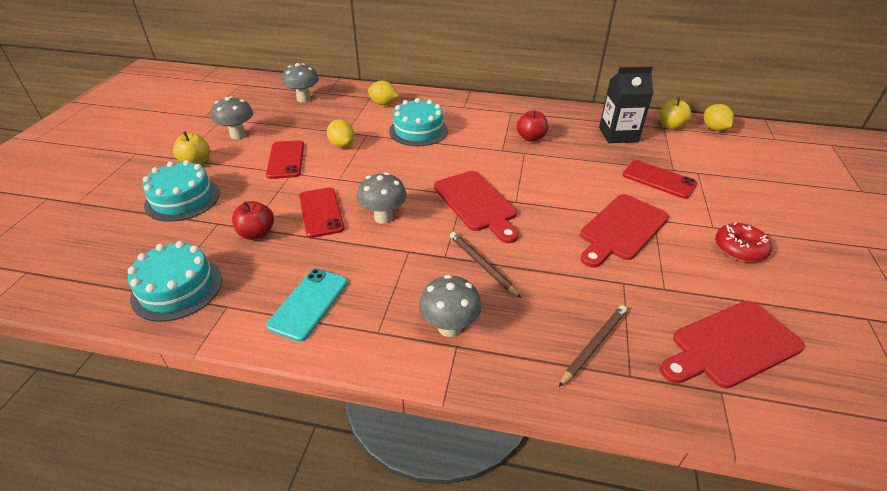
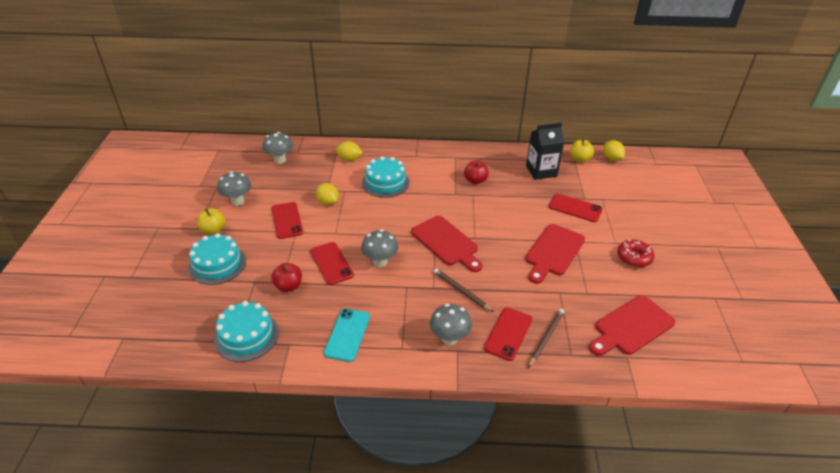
camera: 10 degrees left, 0 degrees up
(537, 331) = (508, 333): none -> red phone

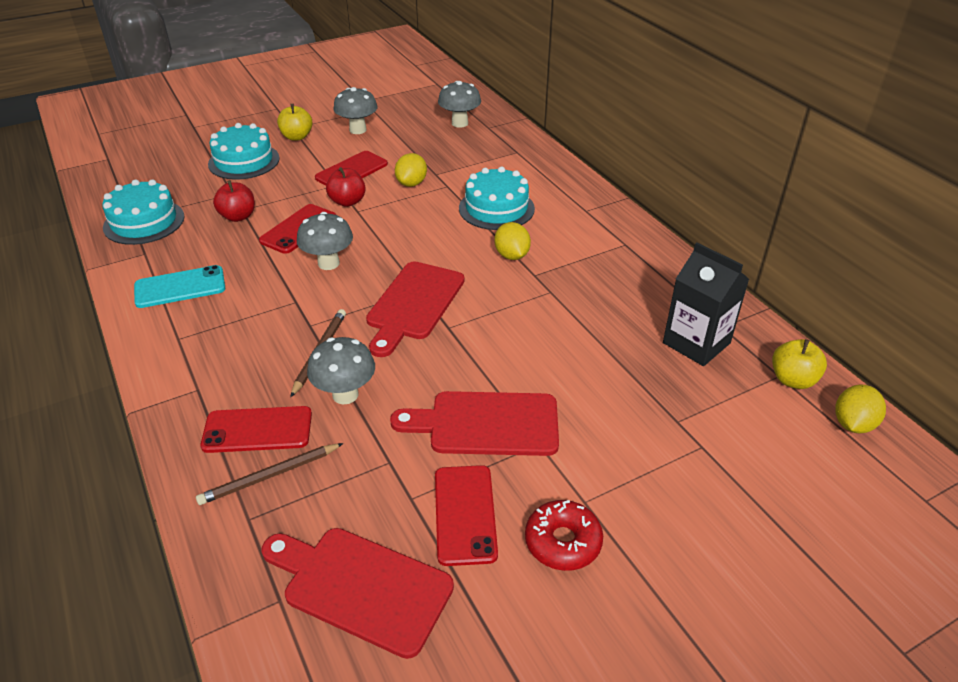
camera: 60 degrees right, 0 degrees up
(349, 159) = (516, 165): yellow lemon -> yellow lemon (511, 255)
(449, 338) = (217, 374): grey mushroom -> grey mushroom (345, 395)
(475, 180) = (588, 282): red apple -> red apple (347, 202)
(546, 338) = (270, 476): brown pencil -> brown pencil turned 150 degrees clockwise
(575, 208) = (634, 416): red phone -> red phone (465, 514)

